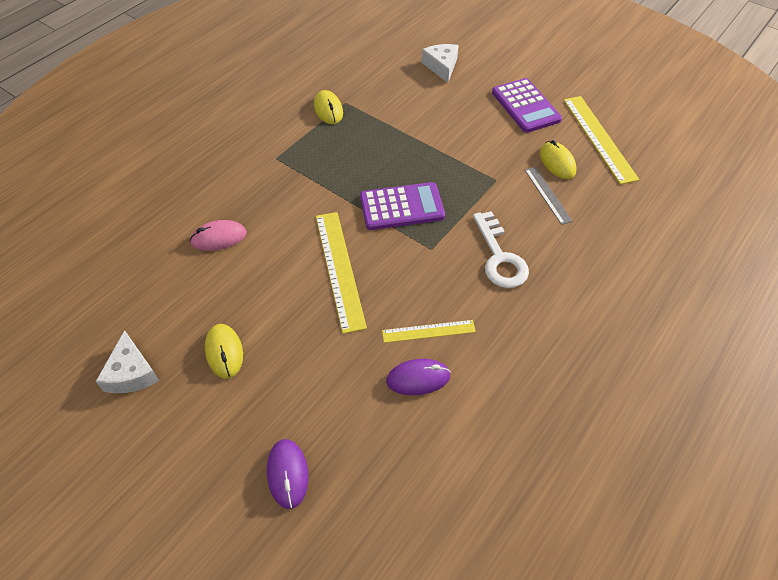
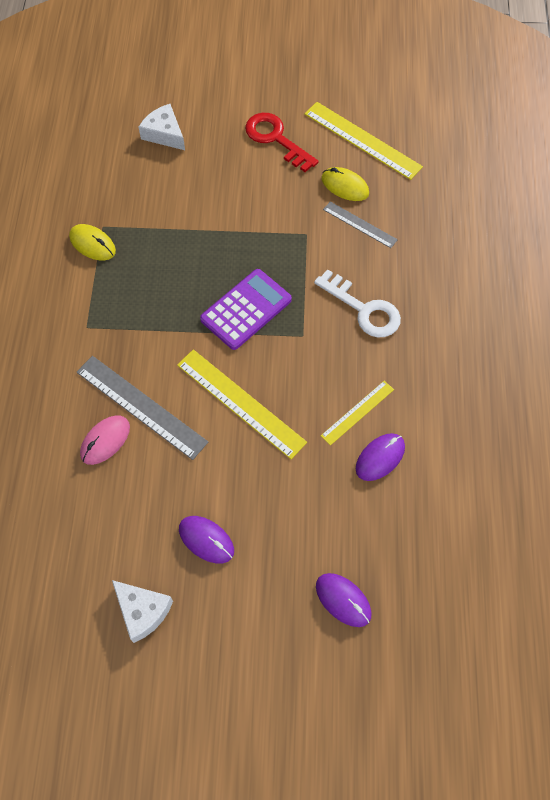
camera: 35 degrees left, 10 degrees up
(224, 352) = (206, 540): yellow mouse -> purple mouse
(264, 229) = (141, 406): none -> grey ruler
(525, 106) = (276, 139): purple calculator -> red key

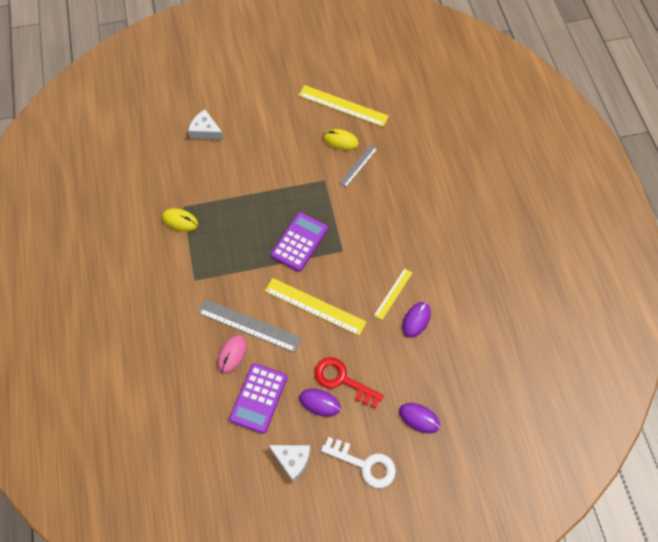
camera: 15 degrees left, 0 degrees up
(123, 511) = (258, 398): none -> purple calculator
(276, 139) = (284, 117): red key -> red key (342, 380)
(360, 224) = (358, 165): grey ruler -> grey ruler turned 75 degrees counterclockwise
(364, 309) = (377, 223): white key -> white key (365, 464)

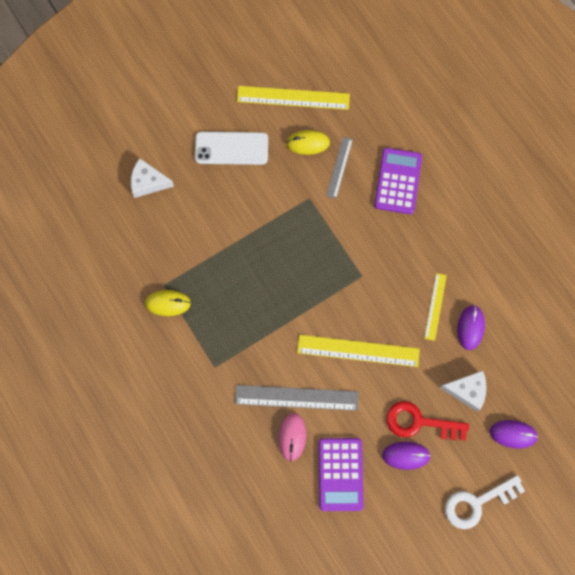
camera: 20 degrees left, 10 degrees up
(279, 126) = (231, 148): none -> white phone
(292, 460) = (402, 526): white cheese -> white cheese (467, 391)
(299, 242) = (311, 282): purple calculator -> purple calculator (398, 181)
(365, 464) = (477, 503): white key -> white key turned 150 degrees clockwise

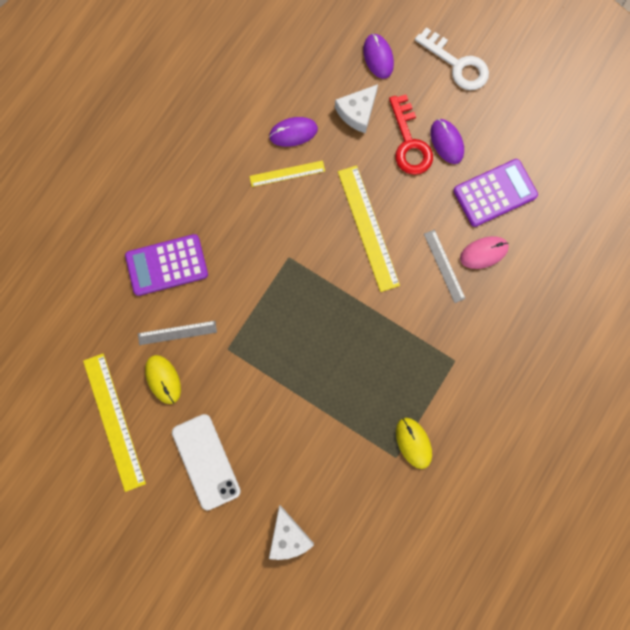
camera: 115 degrees left, 5 degrees up
(296, 397) = (444, 266): grey ruler -> grey ruler, size x0.58
(467, 391) = (357, 112): white cheese -> white cheese turned 120 degrees counterclockwise

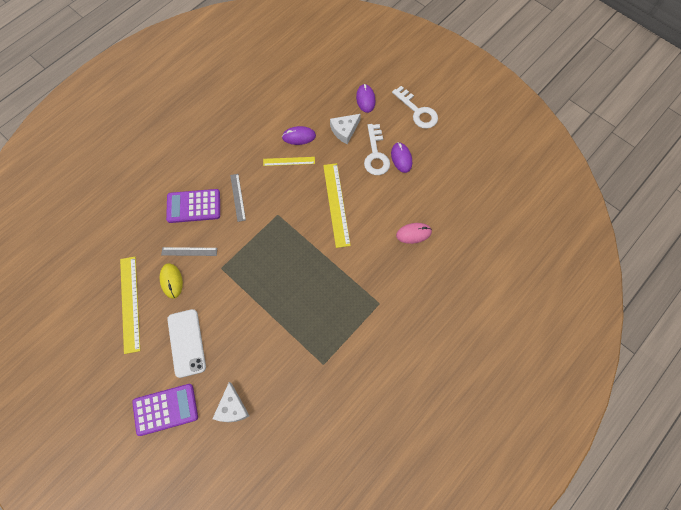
camera: 10 degrees right, 10 degrees down
(409, 143) = (376, 155): red key -> white key
(413, 443) = (338, 356): yellow mouse -> none
(444, 266) = (384, 238): grey ruler -> grey ruler (238, 197)
(495, 193) = (428, 196): purple calculator -> purple calculator (165, 409)

